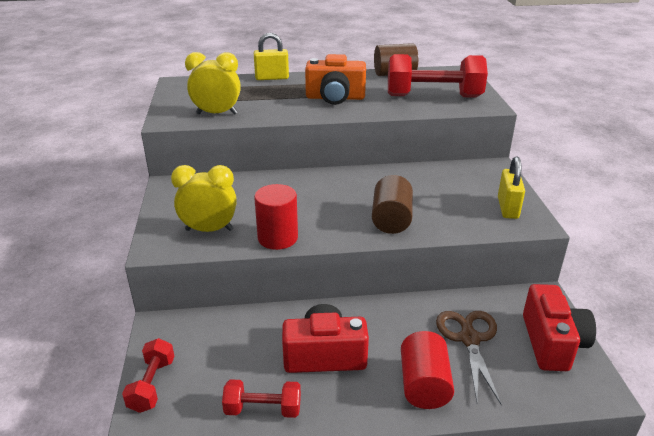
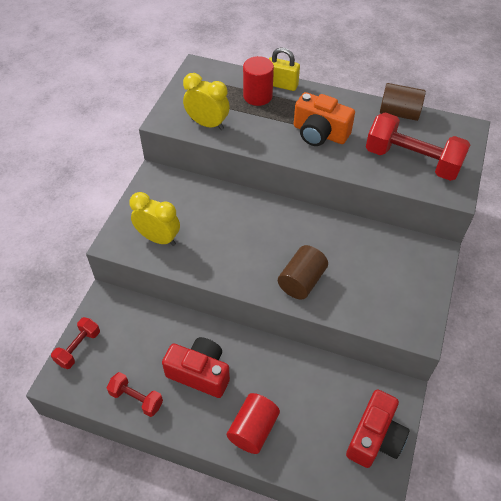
camera: 25 degrees right, 20 degrees up
(277, 238) = (203, 267): red cylinder -> red cylinder (257, 96)
(469, 339) = (313, 406): brown scissors -> none
(508, 208) = (410, 306): yellow padlock -> none

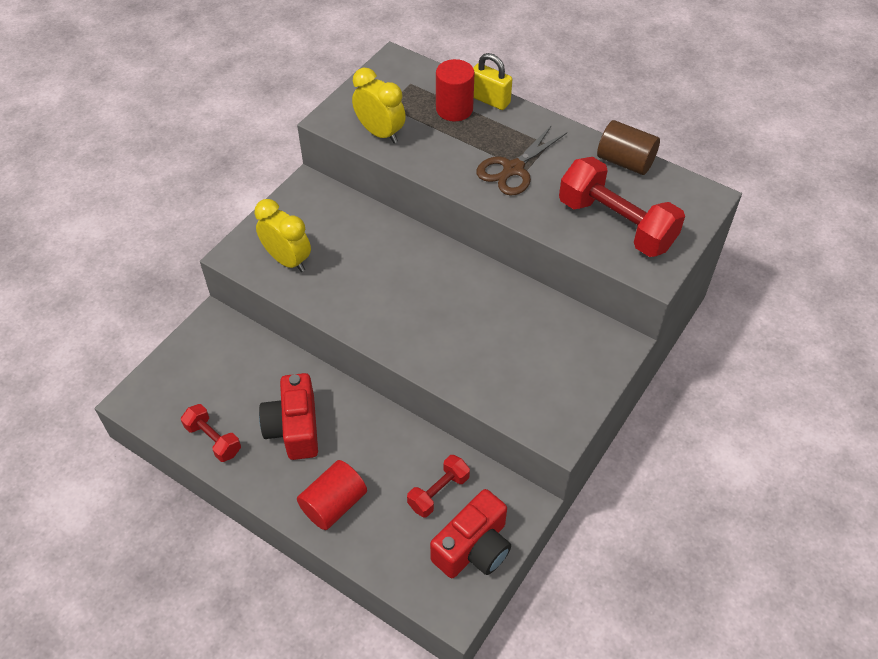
camera: 15 degrees right, 0 degrees up
(78, 348) = (167, 369): red dumbbell -> red dumbbell (438, 492)
(200, 373) = (294, 428): red camera -> red camera turned 135 degrees counterclockwise
(301, 281) = (438, 344): brown cylinder -> none
(319, 133) = (513, 169): orange camera -> brown scissors

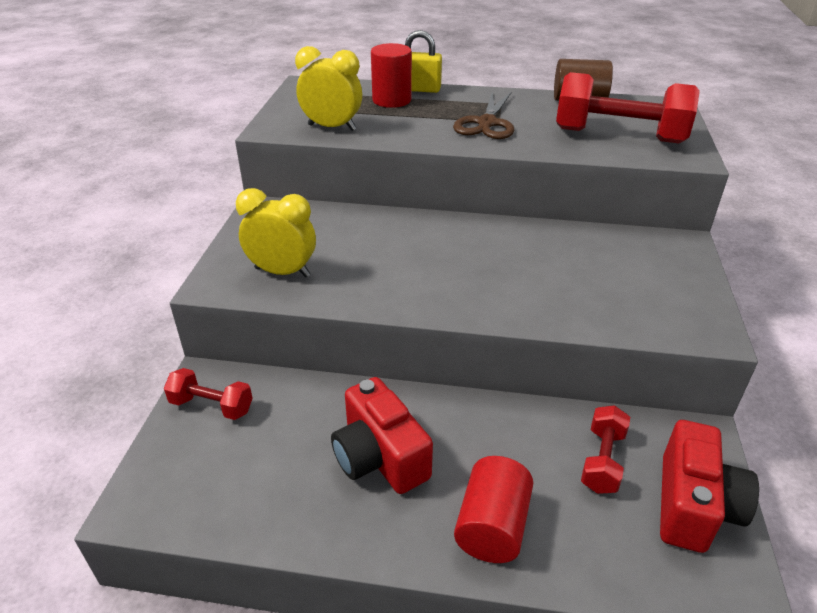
camera: 25 degrees left, 15 degrees down
(213, 440) = (279, 512): red dumbbell -> red dumbbell (211, 406)

